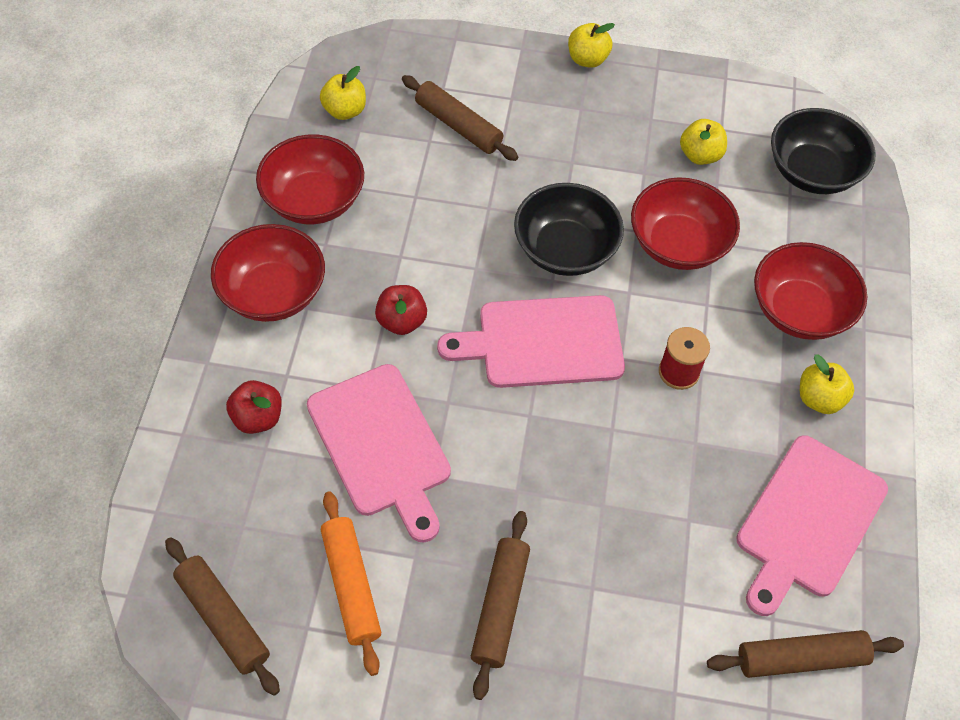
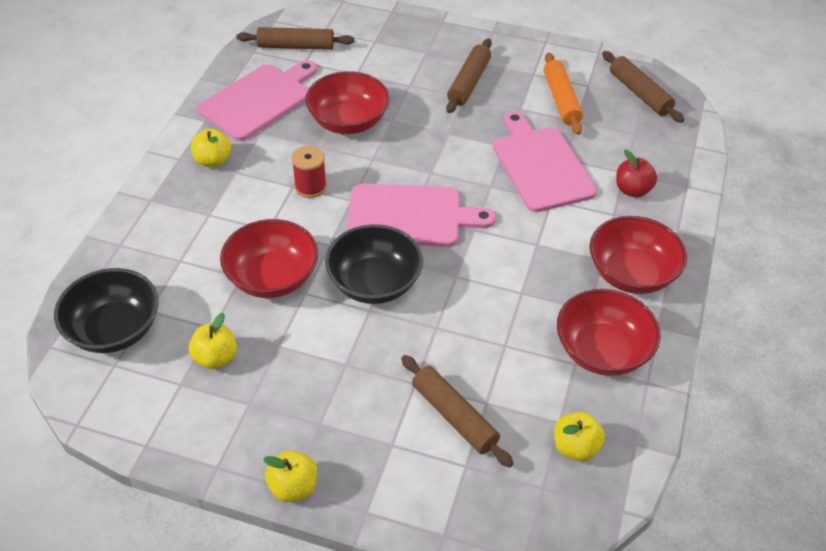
camera: 170 degrees left, 10 degrees down
(401, 321) = (523, 242): red apple -> none
(799, 310) = (195, 217): red bowl -> red bowl (348, 122)

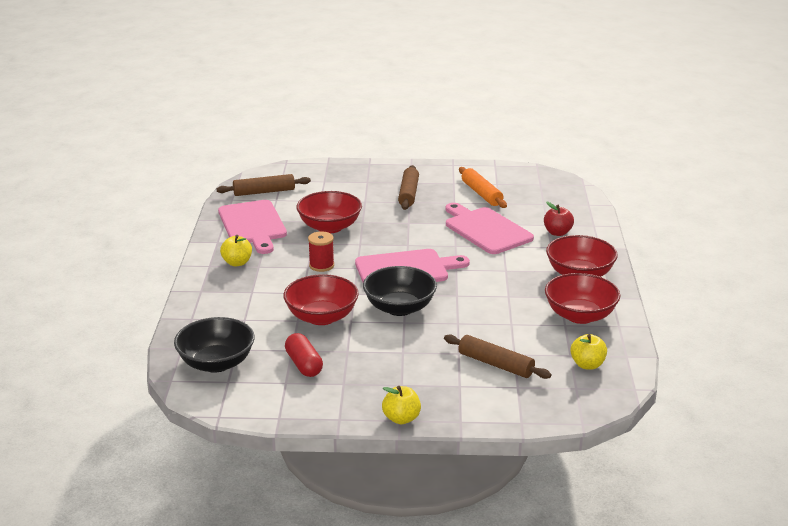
camera: 15 degrees left, 20 degrees down
(215, 358) = (304, 365): yellow apple -> red capsule
(259, 100) = (253, 225): pink cutting board -> pink cutting board turned 135 degrees clockwise
(639, 93) = (535, 183): brown rolling pin -> none

